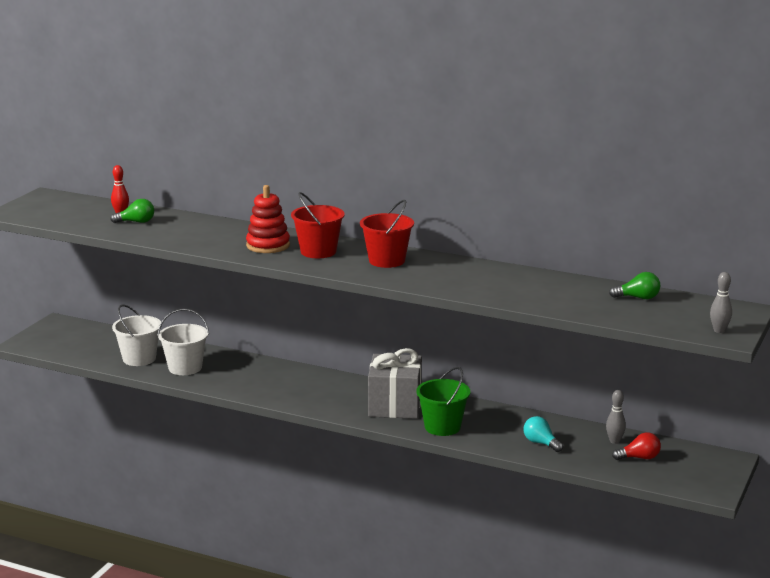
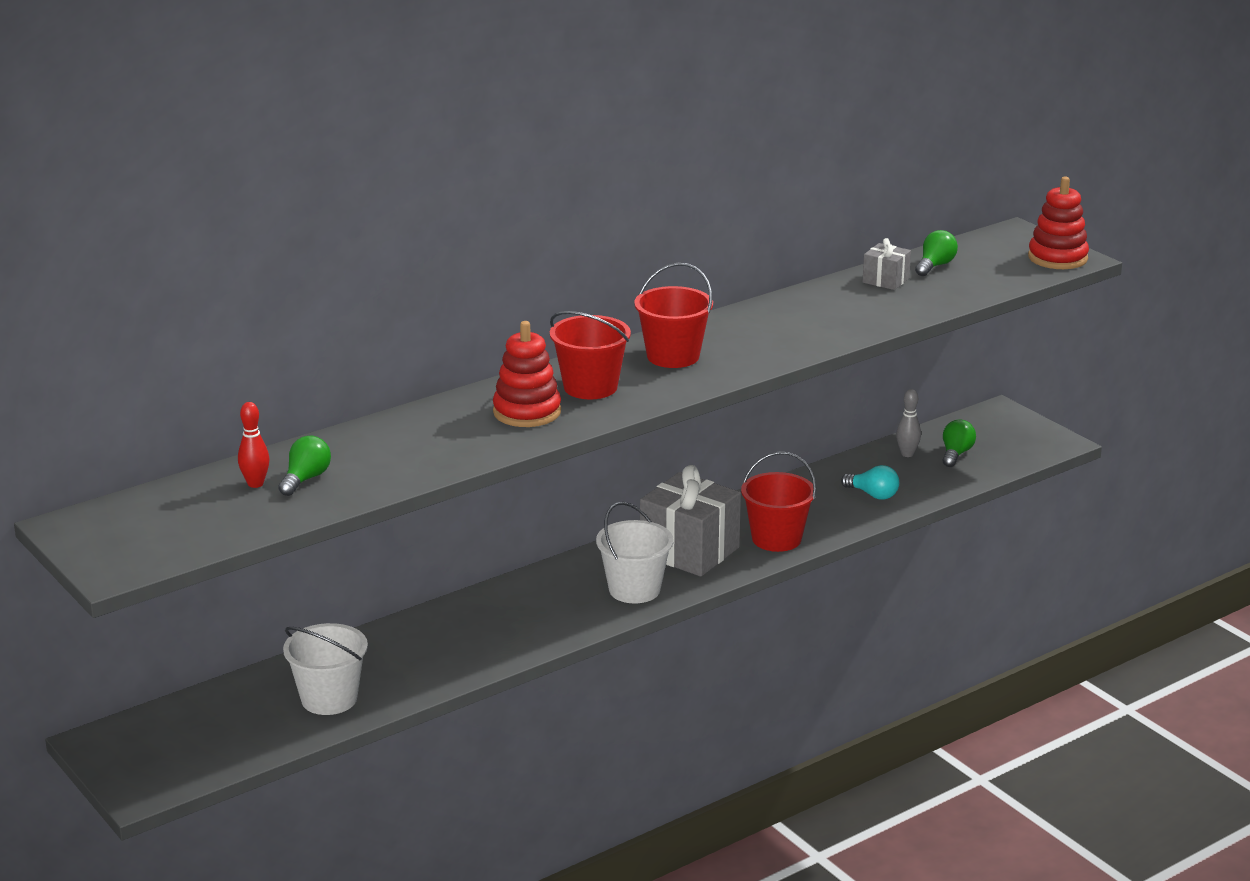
camera: 60 degrees left, 5 degrees up
(185, 368) = (405, 669): white bucket -> white bucket (634, 589)
(442, 427) = (776, 539): green bucket -> red bucket
(541, 443) = (873, 495): turquoise light bulb -> turquoise light bulb turned 135 degrees counterclockwise
(589, 289) = (885, 280): none -> grey gift
(639, 458) = (956, 454): red light bulb -> green light bulb
(719, 330) = (1057, 258): grey bowling pin -> red stacking toy

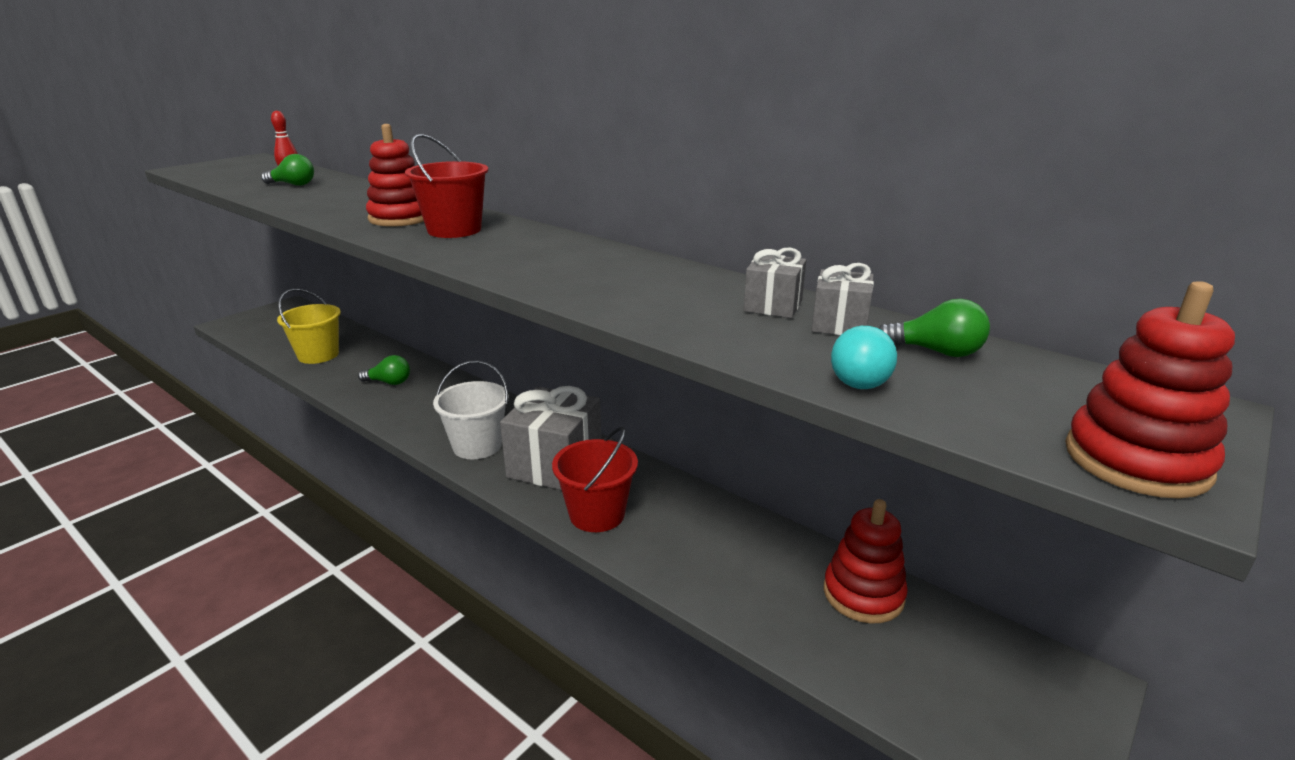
camera: 75 degrees right, 0 degrees up
(329, 699) = (318, 355): white bucket -> yellow bucket
(673, 356) = (534, 249): red bucket -> none
(846, 292) = (773, 306): none -> grey gift
(873, 495) = (734, 575): turquoise light bulb -> turquoise light bulb (860, 378)
(907, 454) = (863, 594): grey bowling pin -> red stacking toy
(956, 454) = (900, 645): green light bulb -> green light bulb (389, 382)

